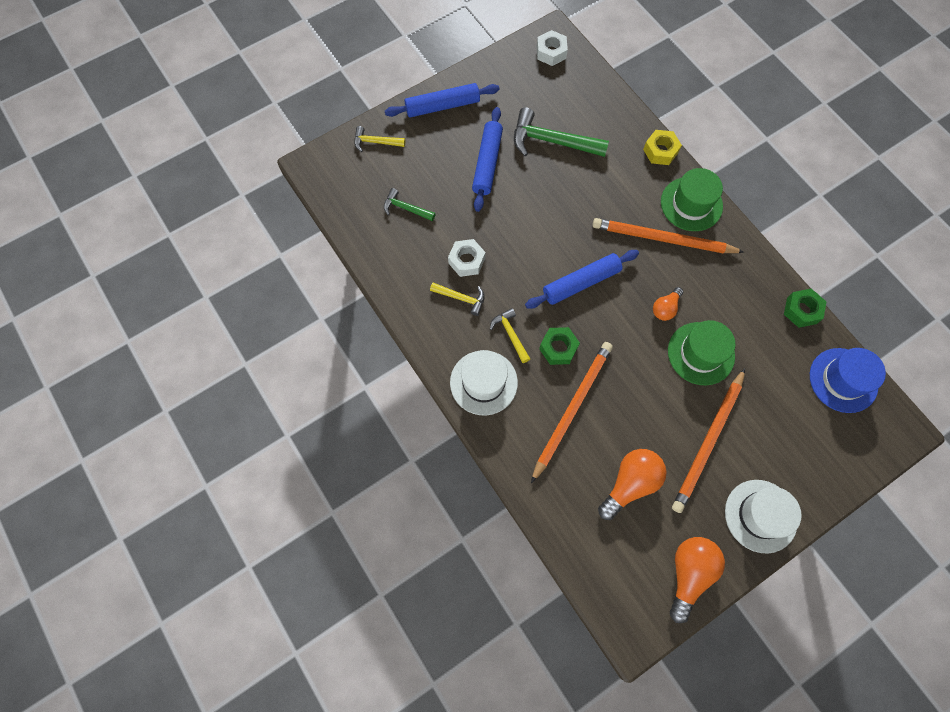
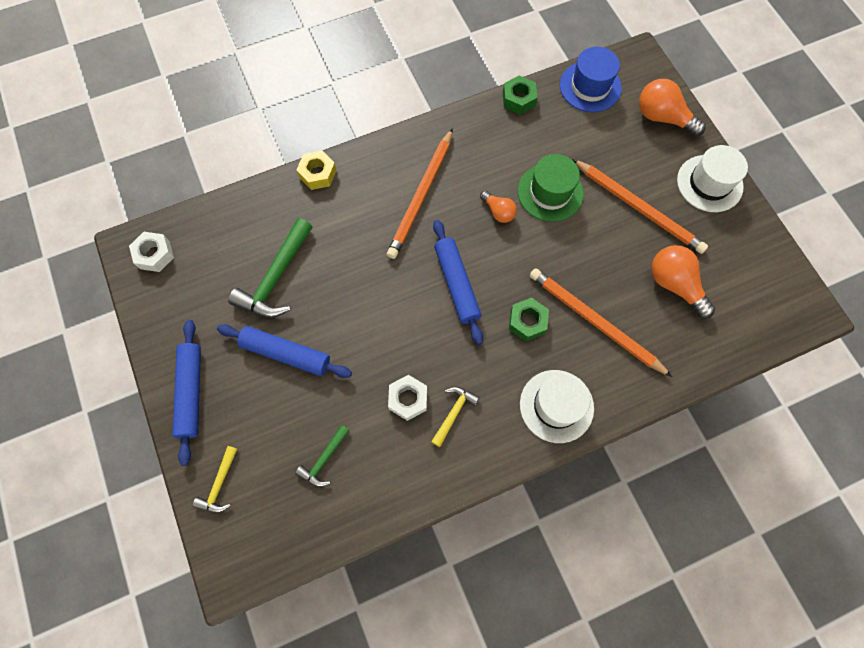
camera: 80 degrees left, 0 degrees up
(510, 334) = (505, 367): yellow hammer -> none
(689, 574) = (760, 254): orange light bulb -> orange light bulb (662, 118)
(691, 204) = (387, 161): green hat -> none

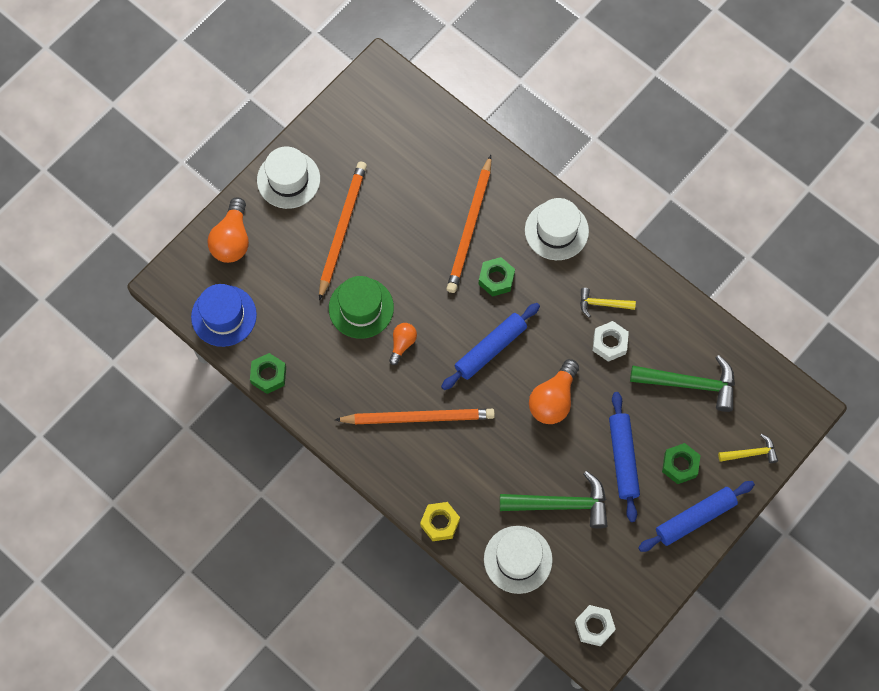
camera: 115 degrees left, 0 degrees up
(249, 220) = (518, 559): none -> white hat
(249, 405) = (680, 465): none -> green nut
(324, 459) = (690, 384): green hammer -> green hammer, size x1.85
(675, 285) = (405, 177): orange light bulb -> orange light bulb (553, 399)

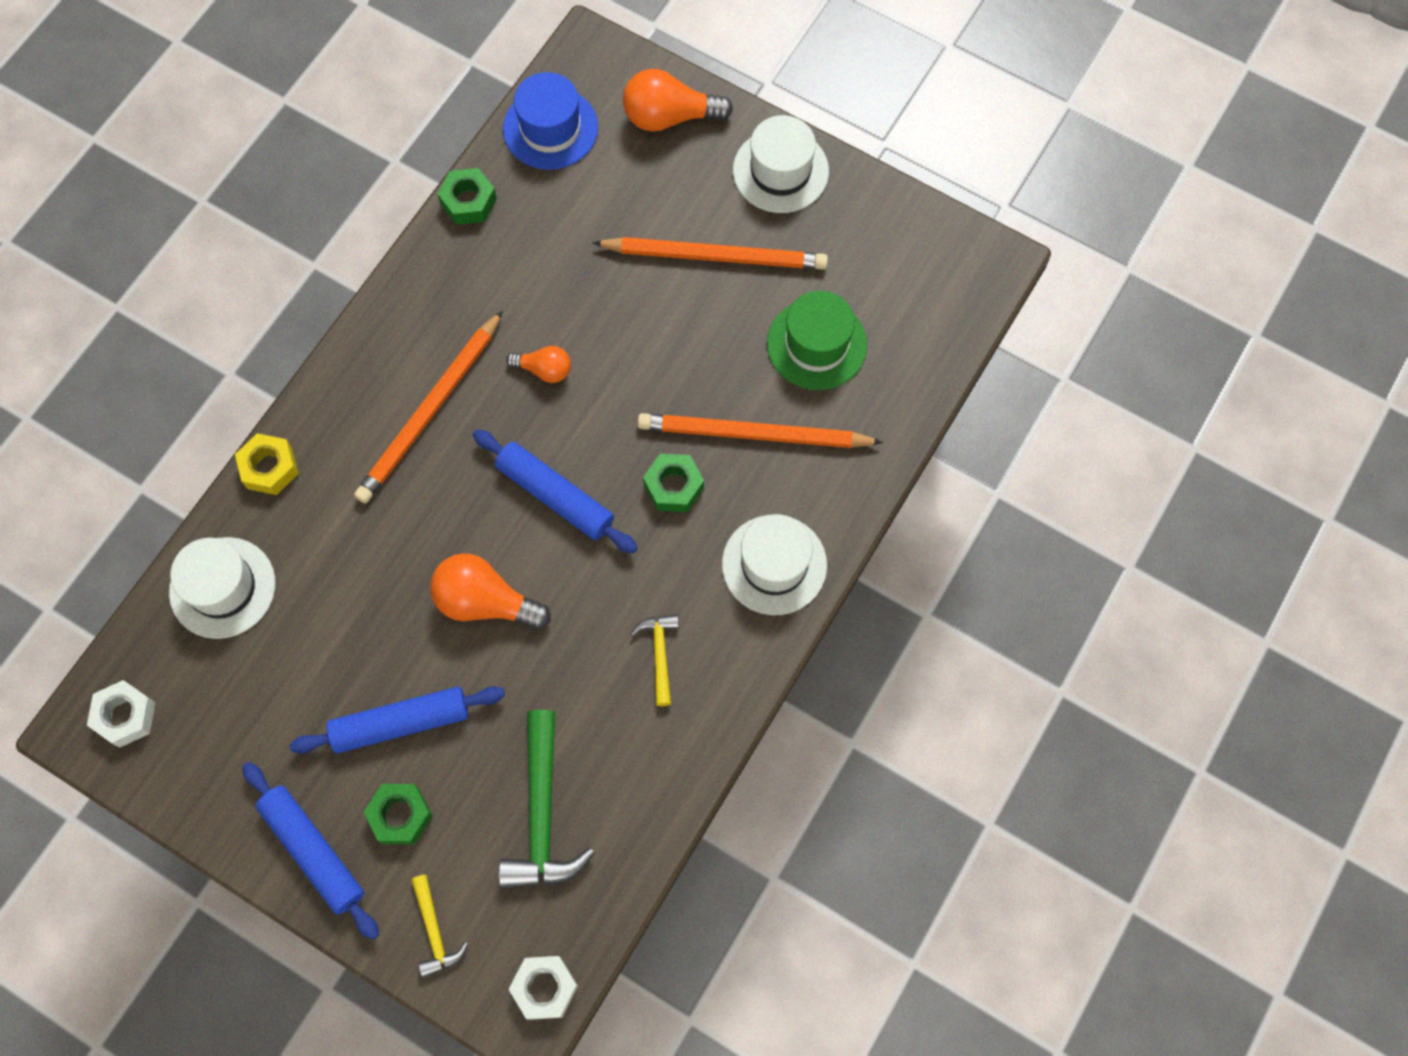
camera: 80 degrees right, 0 degrees up
(361, 308) = (593, 303): green hat -> green hat (816, 344)
(418, 417) = (430, 411): orange pencil -> orange pencil turned 45 degrees clockwise
(561, 504) = (315, 638): green hammer -> none
(609, 343) = (593, 675): white nut -> white nut (544, 988)

